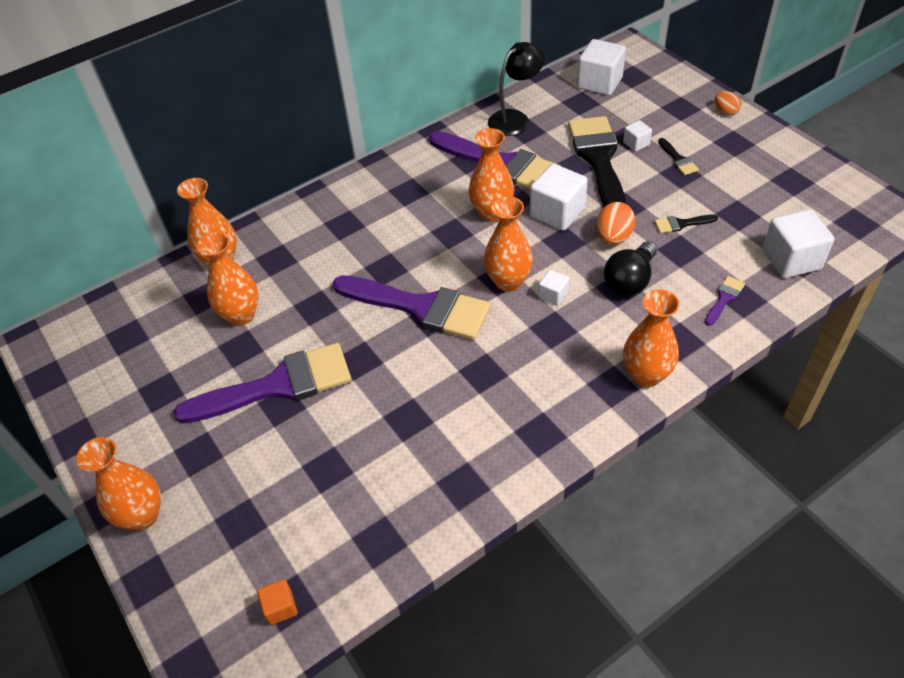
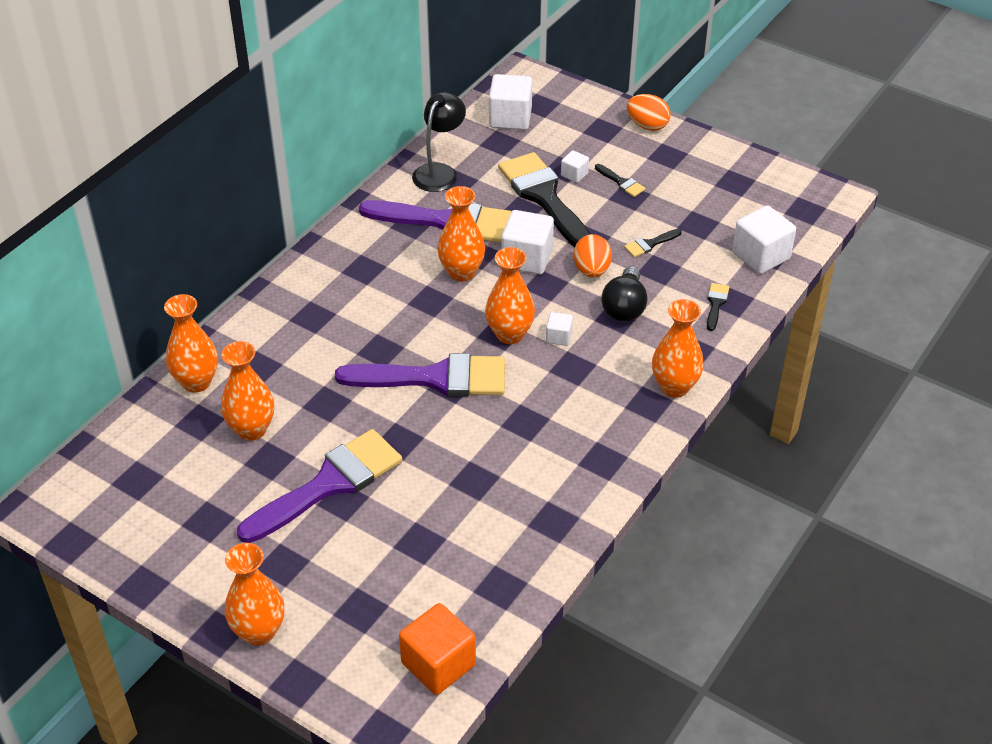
camera: 25 degrees left, 5 degrees down
(280, 607) = (438, 664): orange cube -> orange cube, size x1.98
(724, 298) = (716, 304): purple brush -> black brush
(725, 112) = (647, 126): orange egg -> orange egg, size x1.55

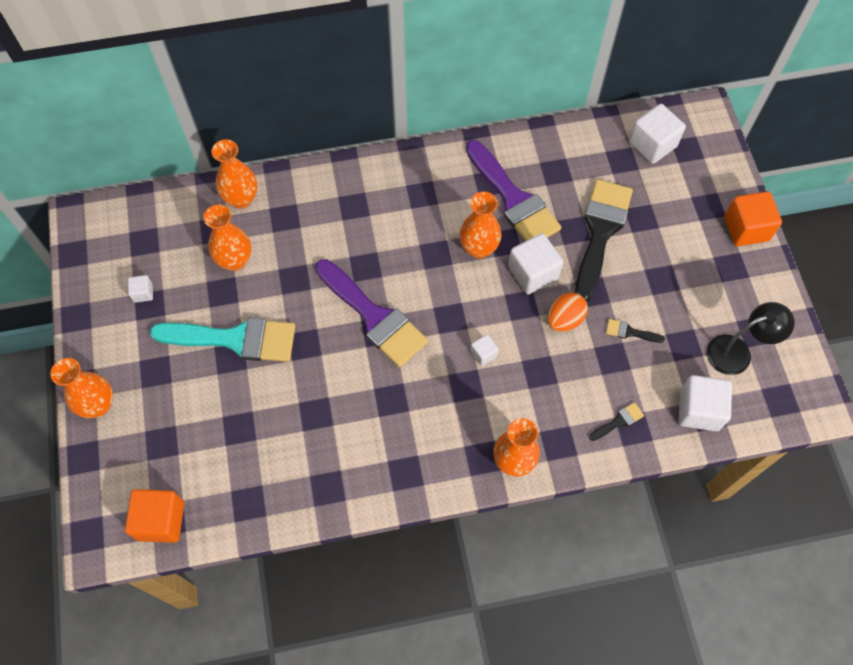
camera: 45 degrees right, 20 degrees up
(329, 484) = (235, 339): purple brush -> turquoise brush
(439, 172) = (553, 153): black lamp -> black lamp (737, 352)
(509, 334) = (455, 324): orange vase -> none
(574, 174) = (643, 229): white cube -> white cube (143, 293)
(621, 182) = (669, 263): black brush -> none
(624, 307) = (553, 368): black light bulb -> none
(647, 126) = (746, 228): orange egg -> orange cube

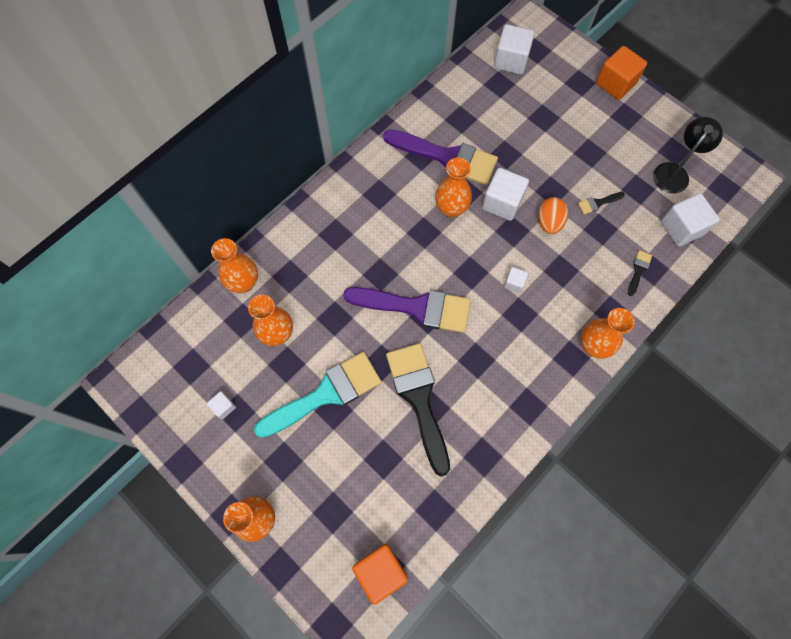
camera: 35 degrees left, 5 degrees up
(600, 231) = (524, 144): black brush -> black brush (418, 399)

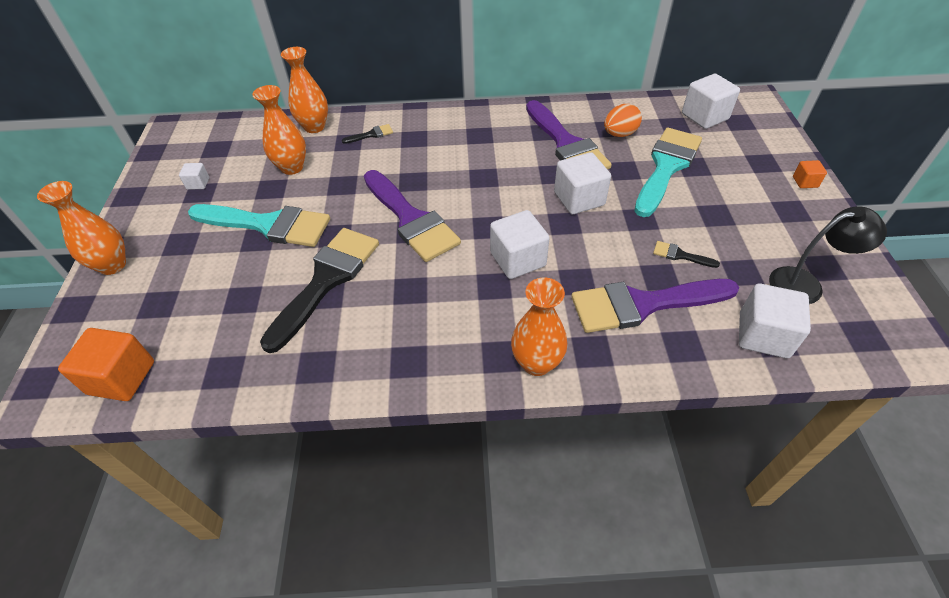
camera: 45 degrees right, 20 degrees down
(451, 209) = (527, 176): orange vase -> none
(514, 283) = (518, 259): white cube -> white cube, size x1.98
(528, 131) = (666, 167): none -> turquoise brush
(549, 222) = (609, 238): orange egg -> orange egg (619, 134)
(609, 258) = (642, 304): none -> purple brush
(615, 83) = (805, 182): orange cube -> orange cube, size x0.51
(638, 270) = (665, 336): black brush -> black brush (371, 134)

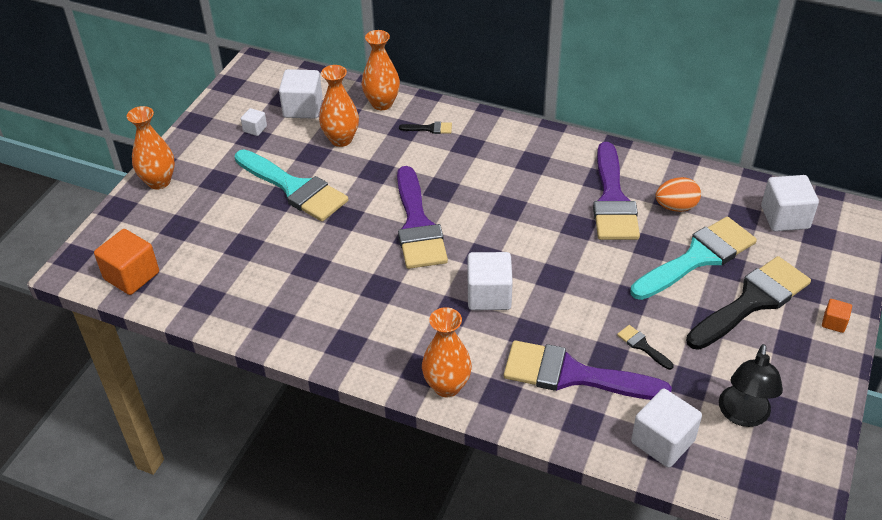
camera: 25 degrees right, 5 degrees down
(326, 280) = (317, 254): black brush -> black brush (752, 301)
(579, 199) = (585, 259): white cube -> white cube (303, 108)
(805, 284) = (743, 415): black lamp -> black lamp turned 90 degrees clockwise

